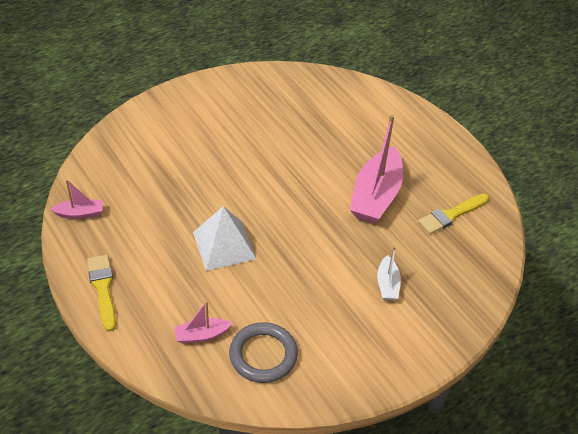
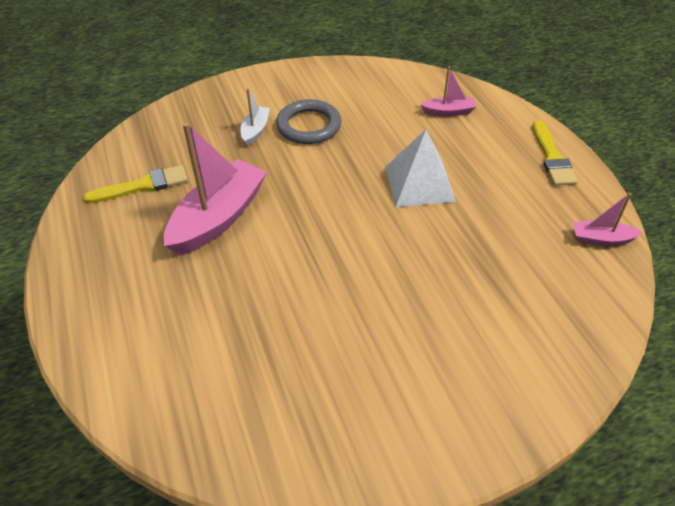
camera: 165 degrees left, 0 degrees up
(263, 355) = (393, 94): grey ring -> grey ring (309, 126)

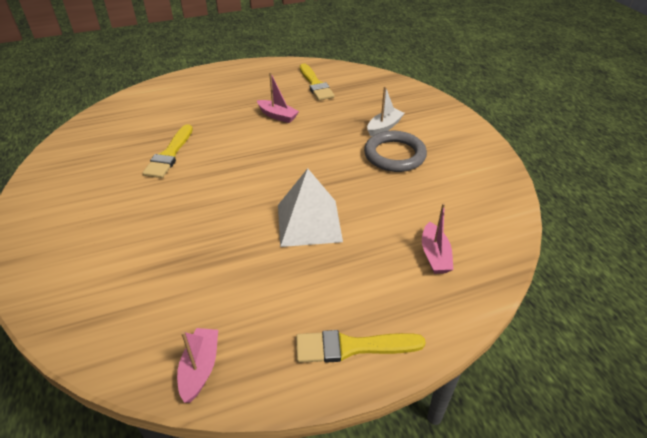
camera: 90 degrees right, 5 degrees down
(218, 218) = (277, 116): pink boat -> pink boat, size x0.49
(255, 130) = (384, 127): white boat -> white boat turned 60 degrees counterclockwise
(302, 318) = (170, 154): none -> yellow brush

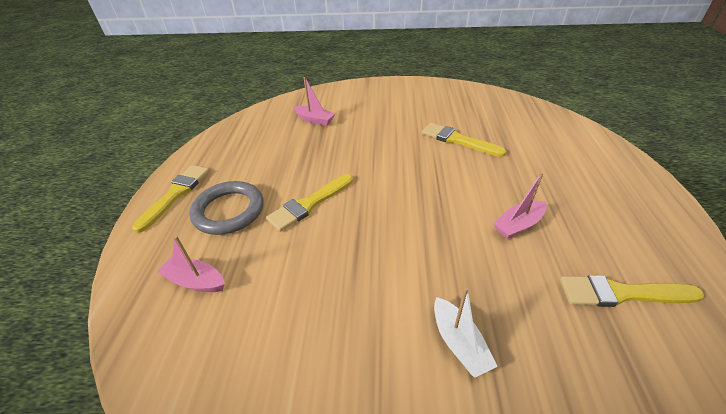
camera: 115 degrees right, 0 degrees up
(200, 368) = (230, 134): pink boat -> pink boat (314, 120)
(309, 222) = (309, 204): white pyramid -> yellow brush
(394, 155) = (379, 323): grey ring -> grey ring (229, 211)

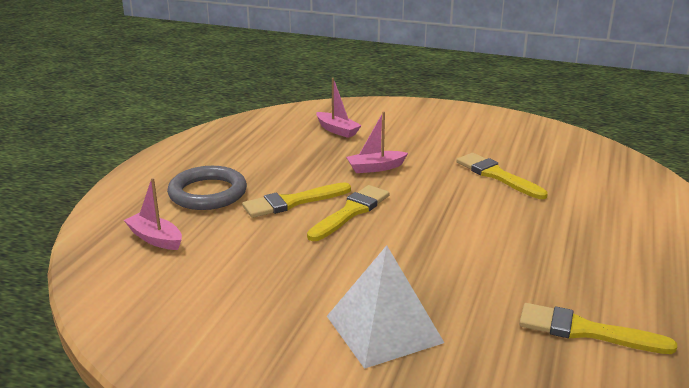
camera: 15 degrees right, 15 degrees down
(176, 194) = (160, 170): yellow brush -> yellow brush (351, 212)
(459, 343) = (384, 329): white boat -> white pyramid
(518, 225) = (513, 259): pink boat -> pink boat (375, 168)

